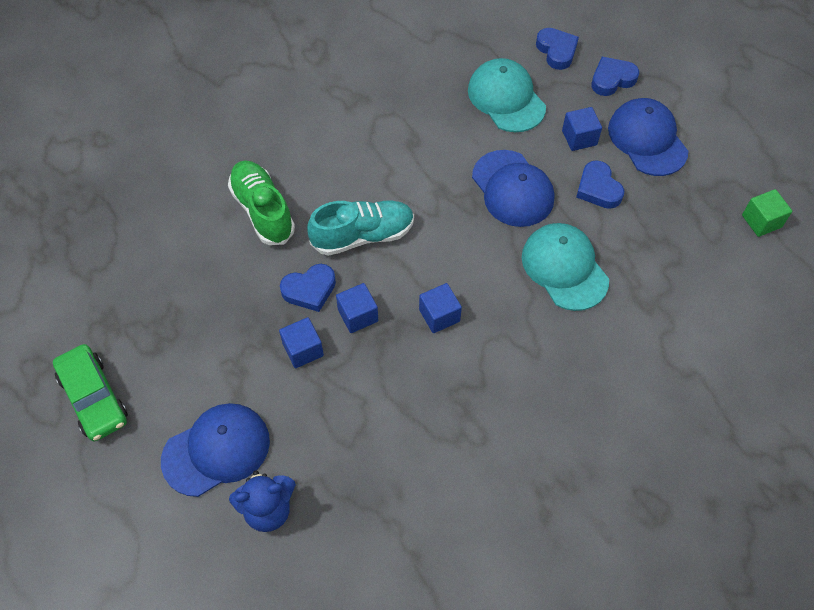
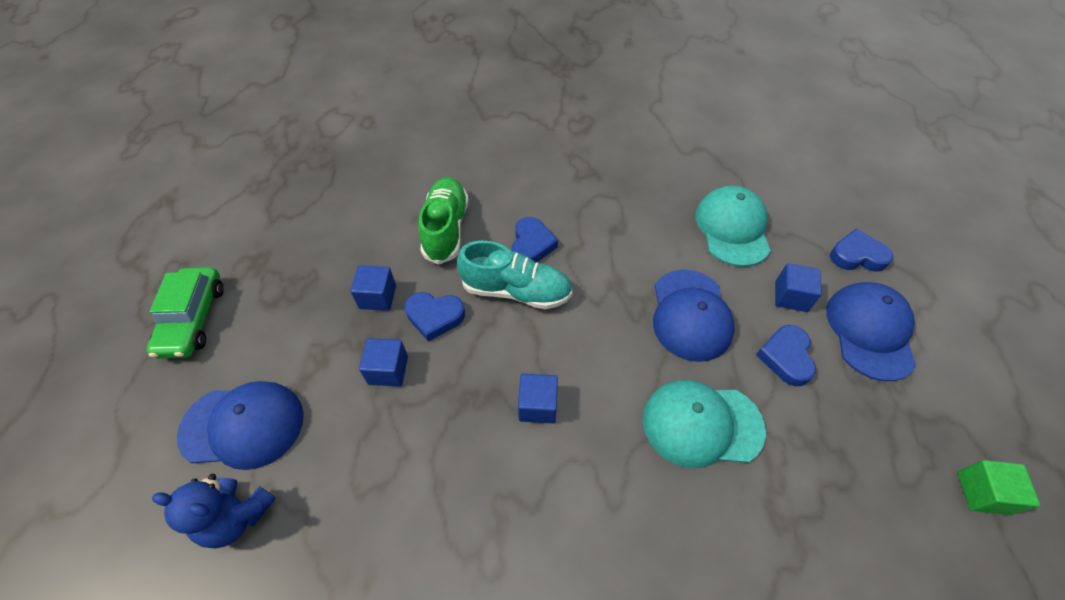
camera: 30 degrees right, 5 degrees down
(358, 315) = (460, 363): blue cube -> blue cube (378, 297)
(556, 51) = (809, 207): blue heart -> blue heart (531, 245)
(564, 268) = (701, 424): turquoise cap -> turquoise cap turned 90 degrees counterclockwise

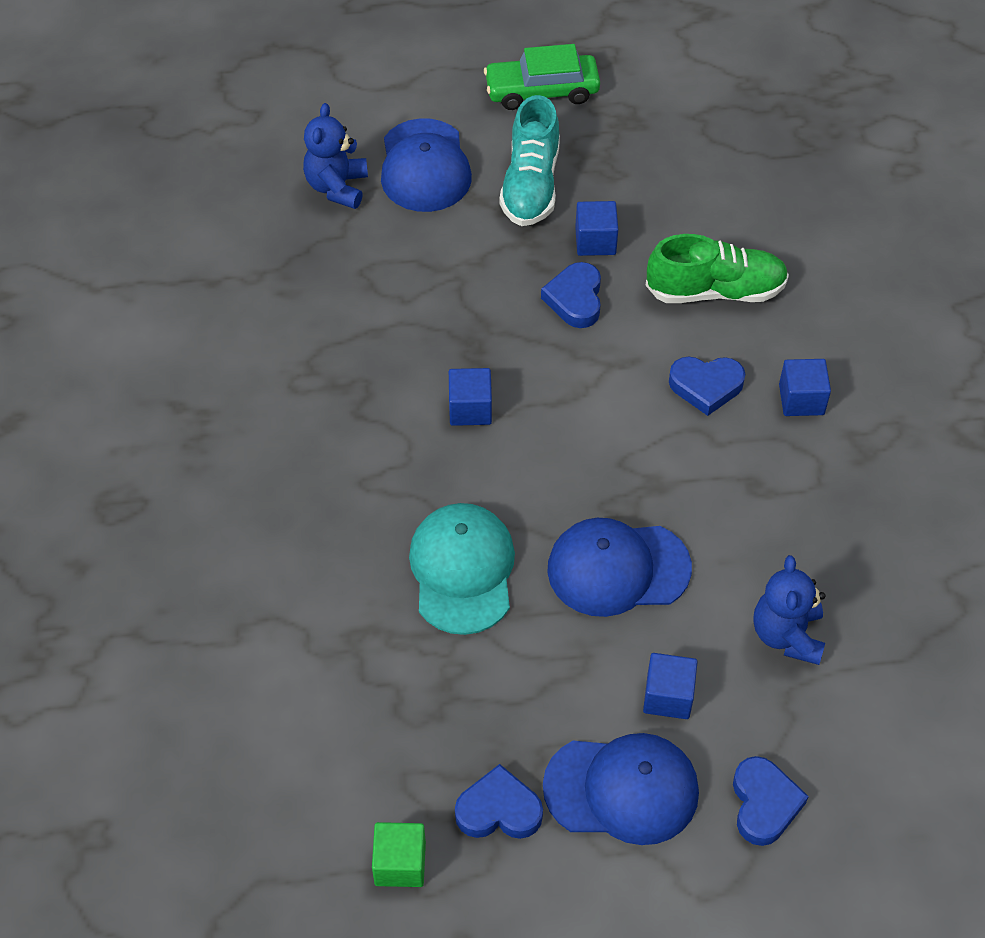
camera: 85 degrees right, 0 degrees up
(388, 370) = (499, 269): blue cube -> blue cube (801, 399)
(516, 291) = (626, 375): turquoise shoe -> turquoise shoe (530, 185)
(732, 228) = (787, 635): turquoise cap -> blue teddy bear
(786, 357) = (566, 674): blue heart -> blue heart (499, 810)

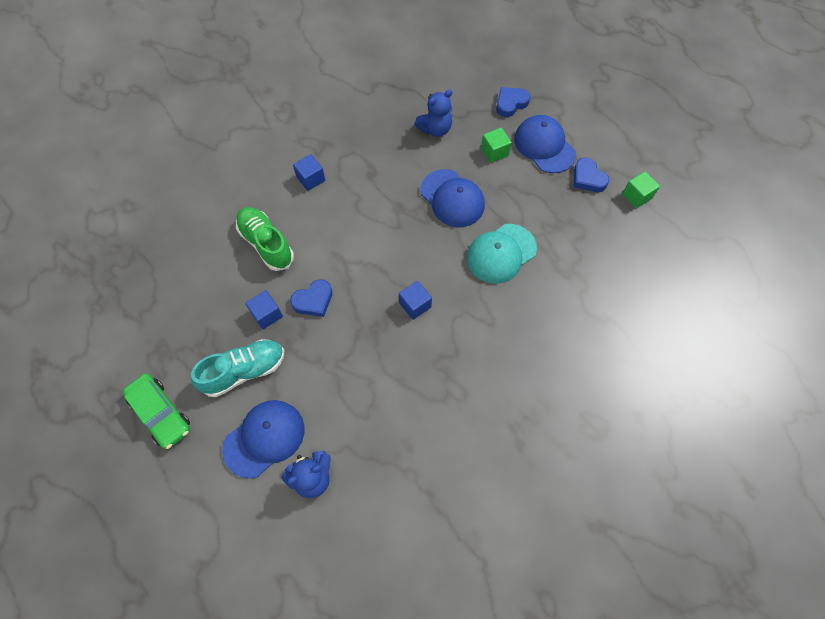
camera: 125 degrees left, 10 degrees up
(668, 696) = (494, 152): blue cube -> green cube
(706, 386) = (329, 217): blue heart -> none

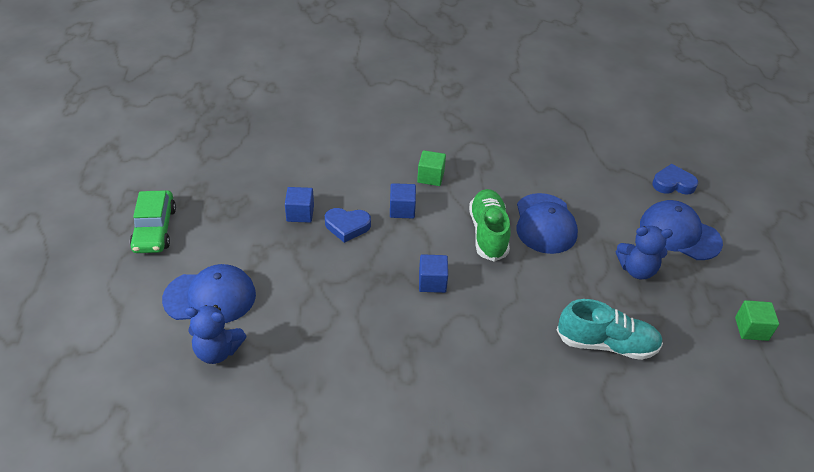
camera: 35 degrees right, 20 degrees down
(244, 371) = (243, 241): turquoise shoe -> turquoise shoe (606, 344)
(266, 244) = (348, 166): green shoe -> green shoe (488, 233)
(311, 179) = (429, 143): blue cube -> blue cube (402, 209)
(435, 129) = (577, 165): blue teddy bear -> blue teddy bear (637, 270)
(494, 152) = (621, 211): green cube -> green cube (430, 177)
(501, 253) = (554, 292): turquoise cap -> none
(544, 146) = (679, 233): blue cap -> blue cap turned 60 degrees counterclockwise
(588, 178) = (706, 284): blue heart -> none

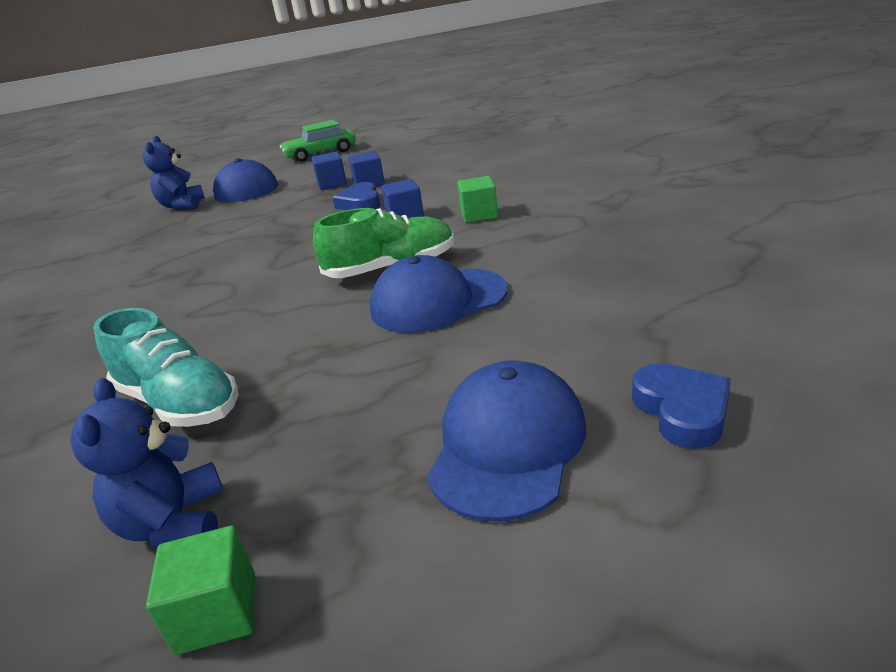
camera: 80 degrees right, 15 degrees down
(432, 282) = (286, 259): blue cube -> blue cube (332, 183)
(606, 344) = (179, 403): turquoise shoe -> turquoise shoe turned 45 degrees counterclockwise
(637, 270) = (365, 405): blue teddy bear -> blue teddy bear (174, 524)

